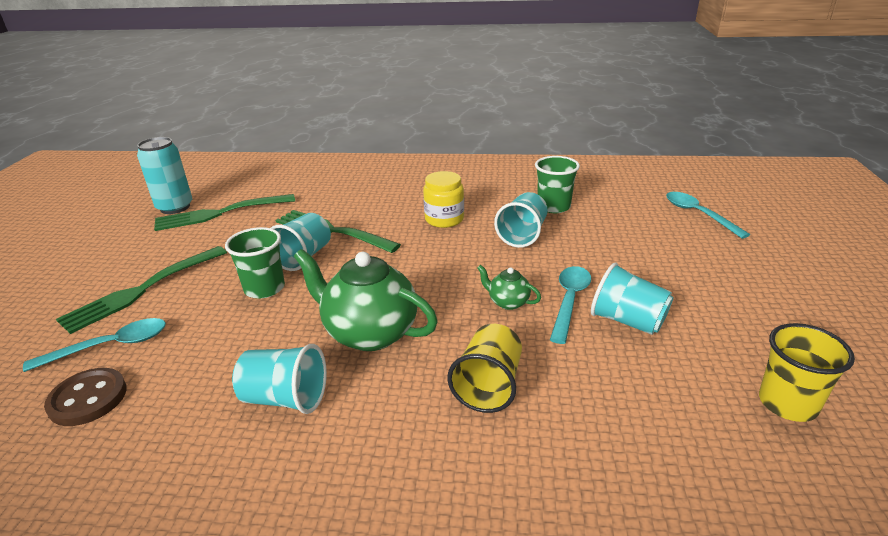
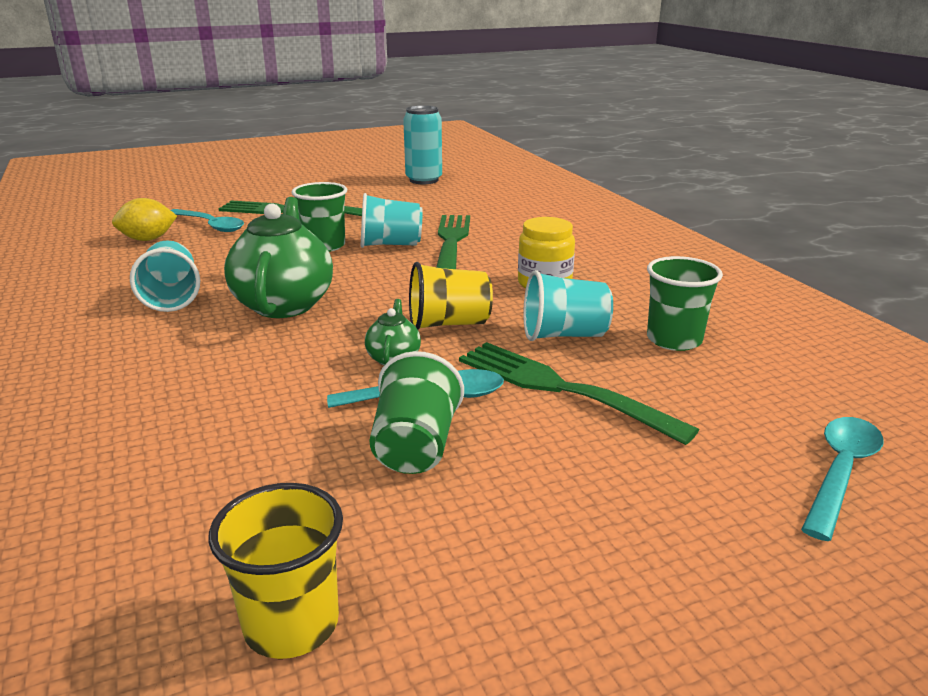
camera: 60 degrees right, 5 degrees down
(88, 399) = (148, 239): brown button -> yellow lemon
(221, 213) = (433, 196): green fork -> green fork (562, 389)
(489, 386) = (229, 380): yellow cup -> yellow cup (449, 324)
(627, 321) = (415, 447): turquoise cup -> green cup

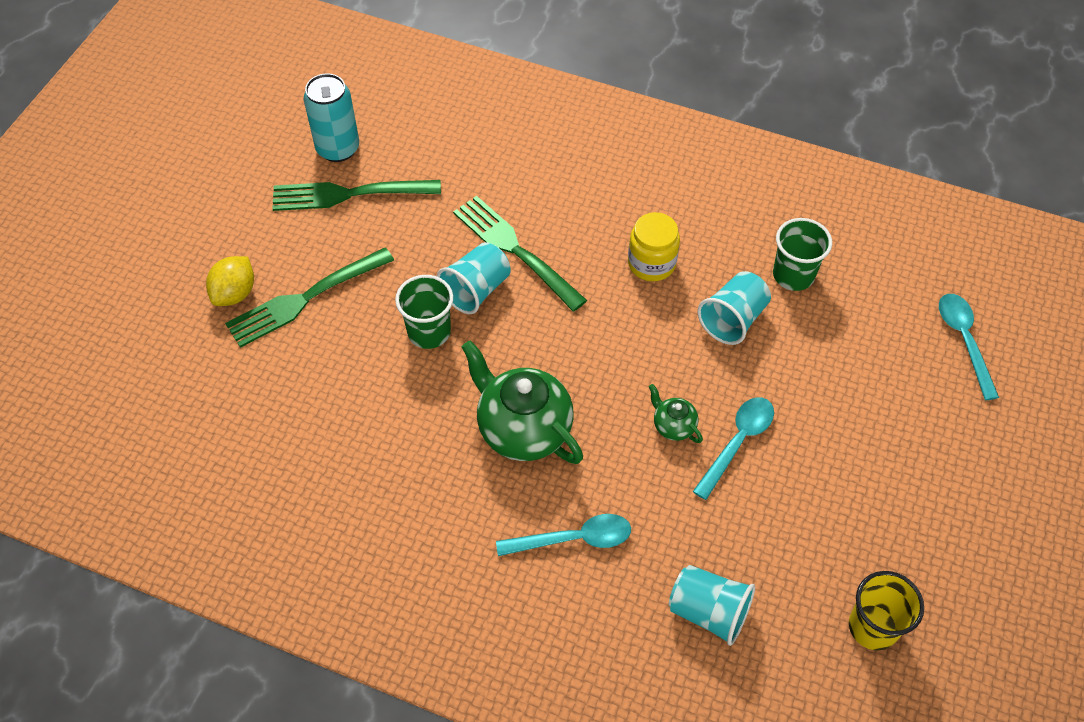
camera: 45 degrees left, 30 degrees up
(148, 239) = (264, 439): yellow lemon -> yellow lemon (235, 293)
(172, 297) = (433, 489): turquoise cup -> turquoise cup (708, 612)
(210, 225) = (278, 376): turquoise spoon -> turquoise spoon (573, 539)
(415, 447) = (783, 488): green cup -> none
(449, 324) = (656, 363): yellow cup -> none
(562, 389) = (791, 376): green fork -> green fork (350, 194)

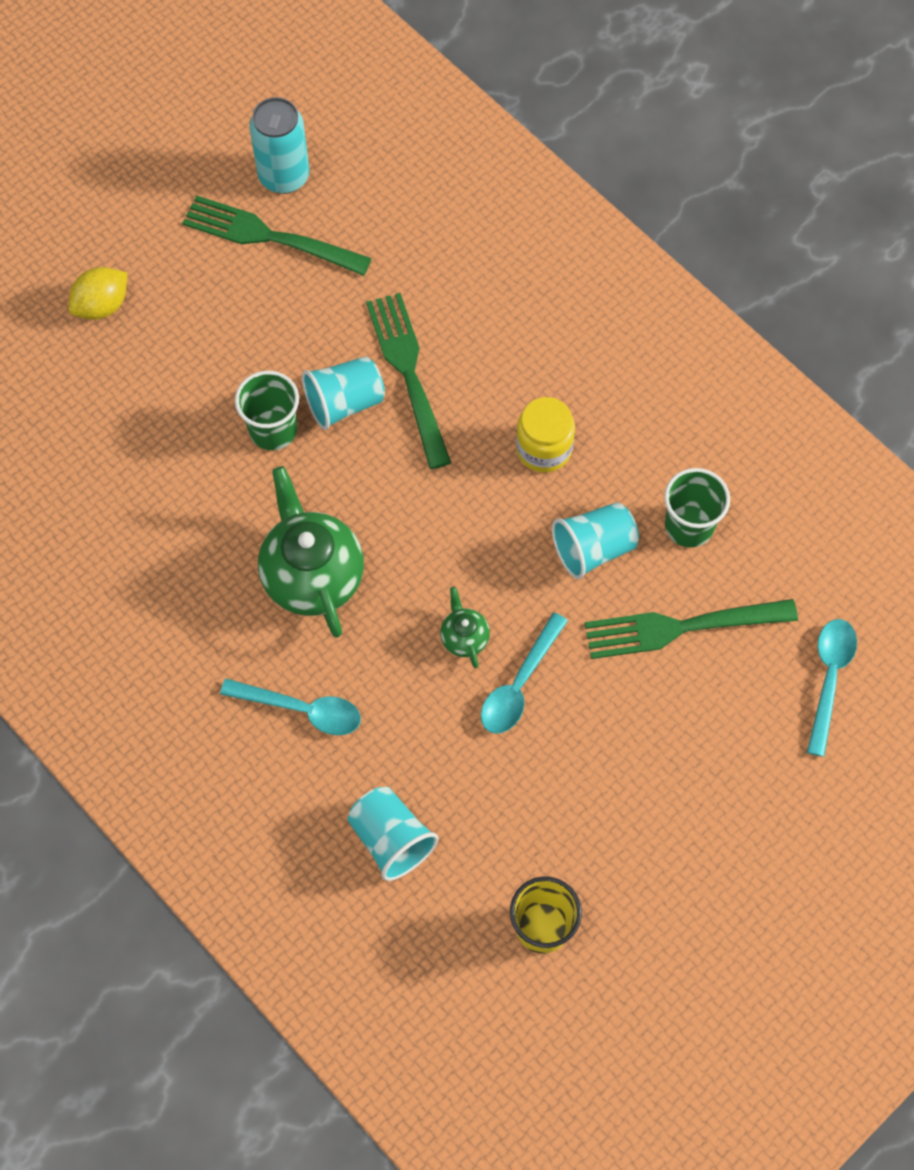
camera: 25 degrees right, 10 degrees up
(306, 298) = (169, 340): green fork -> green fork (682, 627)
(737, 443) = (519, 684): turquoise spoon -> turquoise spoon turned 150 degrees clockwise

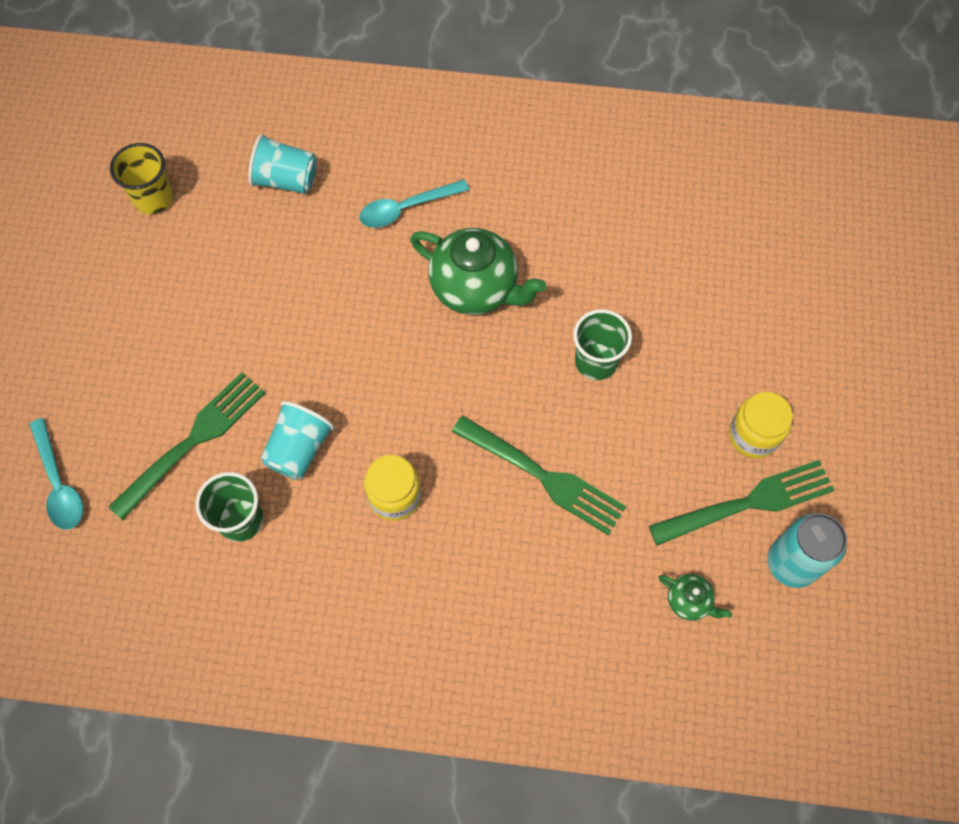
camera: 140 degrees right, 0 degrees up
(102, 306) = (801, 356): yellow lemon -> none
(210, 278) = (753, 435): none -> yellow jar
(344, 403) = (567, 418): turquoise cup -> none
(464, 637) = (340, 324): green teapot -> green teapot (689, 601)
(519, 684) = (279, 322): turquoise spoon -> none

